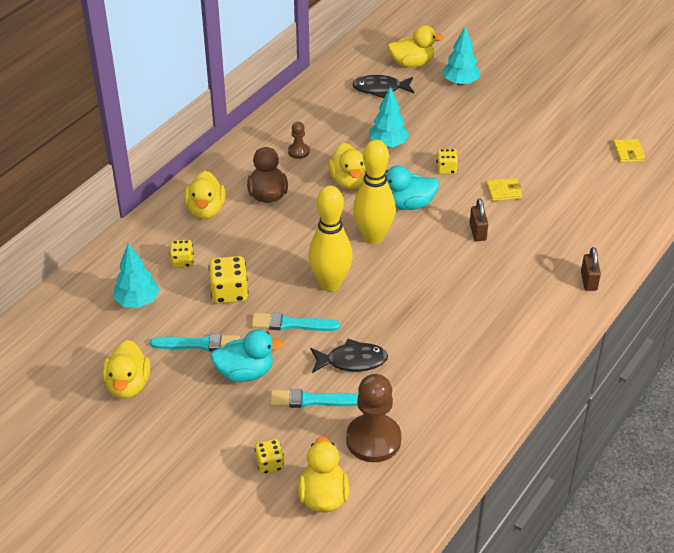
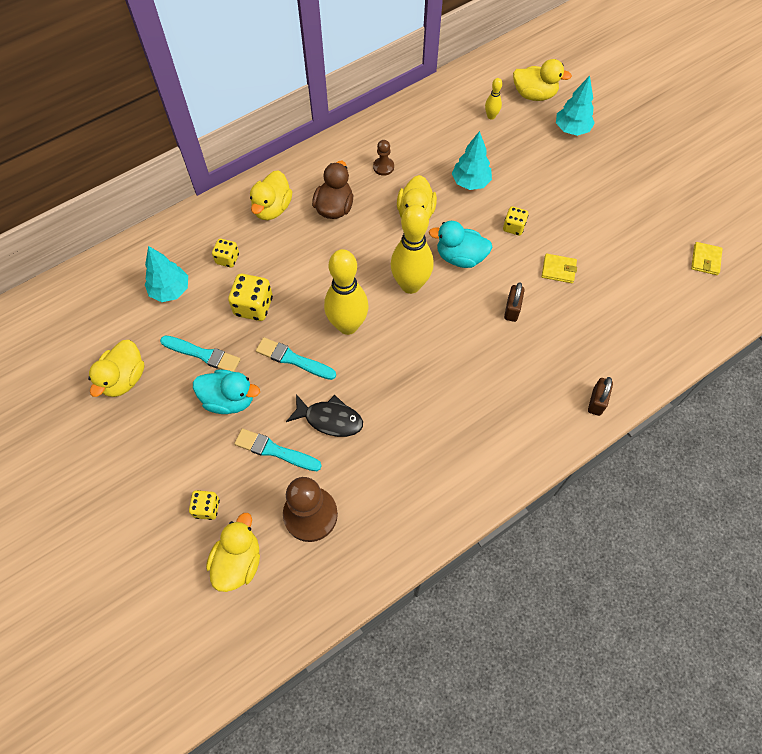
camera: 20 degrees right, 20 degrees up
(380, 89) = (491, 116): black fish -> yellow bowling pin

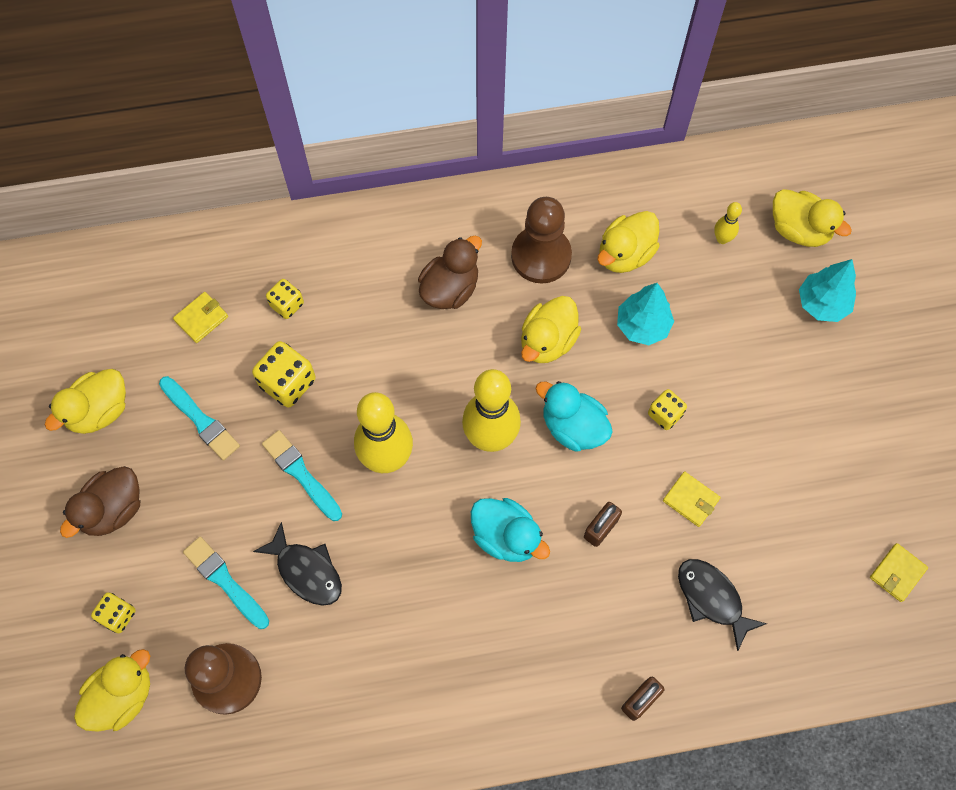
camera: 25 degrees right, 5 degrees up
(167, 439) = (113, 509): none -> brown duck
(170, 290) = (201, 318): turquoise tree -> yellow wallet
(229, 399) = (204, 492): turquoise duck -> turquoise duck (506, 536)
(272, 208) = (373, 257): yellow duck -> yellow duck (625, 254)
(383, 167) = (541, 256): brown pawn -> brown pawn, size x2.03
(605, 321) = (712, 599): none -> black fish

